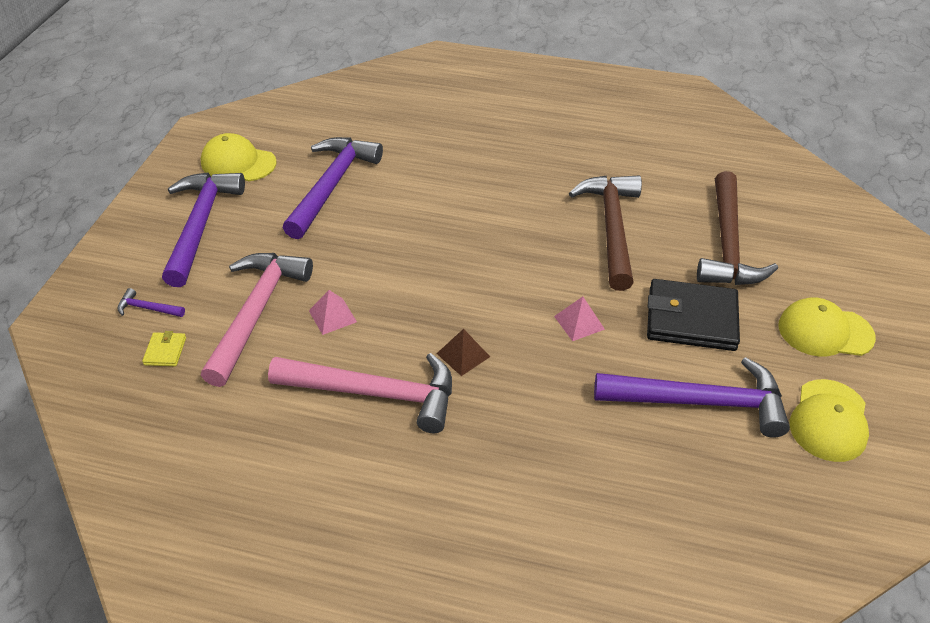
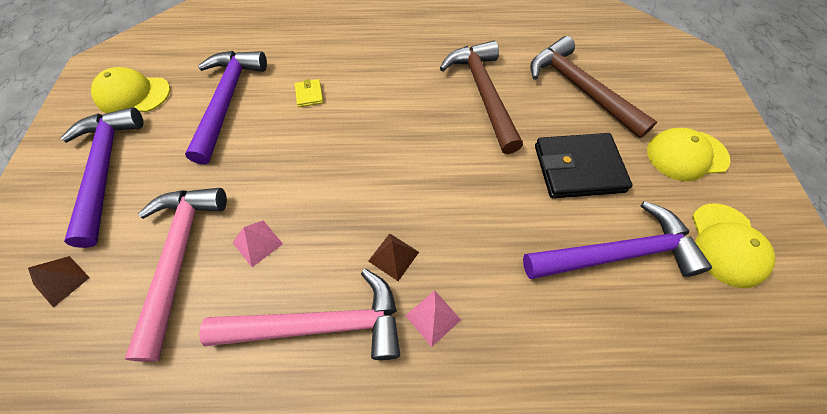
camera: 15 degrees left, 15 degrees up
(147, 308) = (61, 280): purple hammer -> brown pyramid
(165, 351) = (88, 330): yellow wallet -> yellow wallet (309, 94)
(579, 322) = (486, 194): pink pyramid -> pink pyramid (433, 317)
(728, 244) = (580, 89): brown hammer -> brown hammer turned 150 degrees clockwise

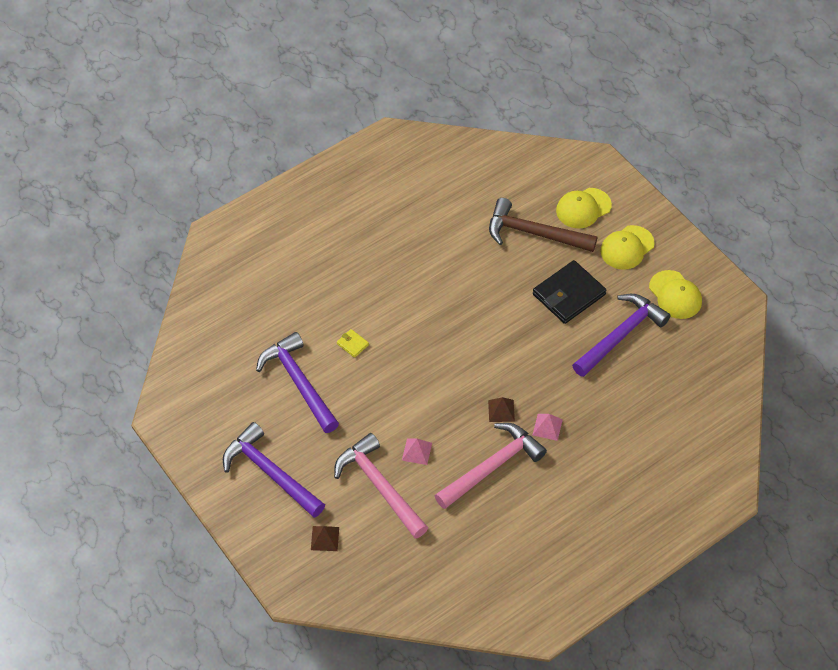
camera: 35 degrees left, 5 degrees down
(133, 94) = (223, 418): yellow cap -> yellow cap (583, 208)
(483, 93) = (472, 274): brown hammer -> none

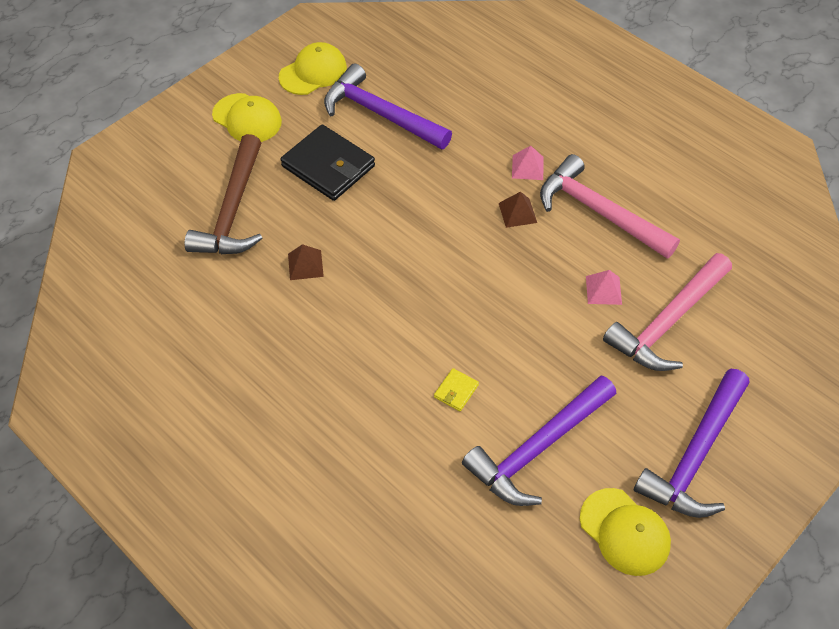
camera: 100 degrees left, 0 degrees up
(325, 538) = (765, 370): brown pyramid -> brown pyramid (305, 265)
(583, 208) = (186, 165): yellow cap -> yellow cap (624, 532)

